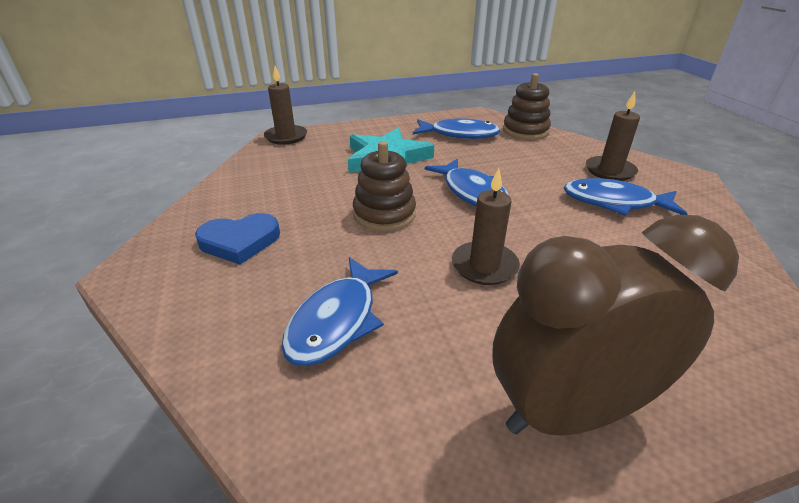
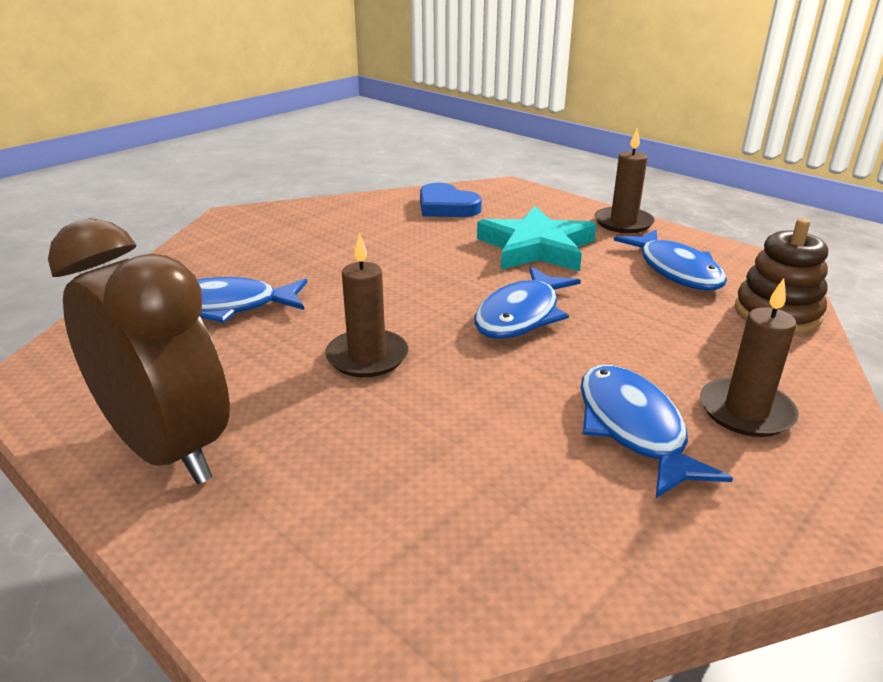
camera: 60 degrees right, 5 degrees down
(240, 241) = (302, 235): blue heart -> blue heart (446, 207)
(286, 137) = (511, 189): brown candle -> brown candle (623, 223)
(384, 214) = (413, 279): brown stacking toy -> none

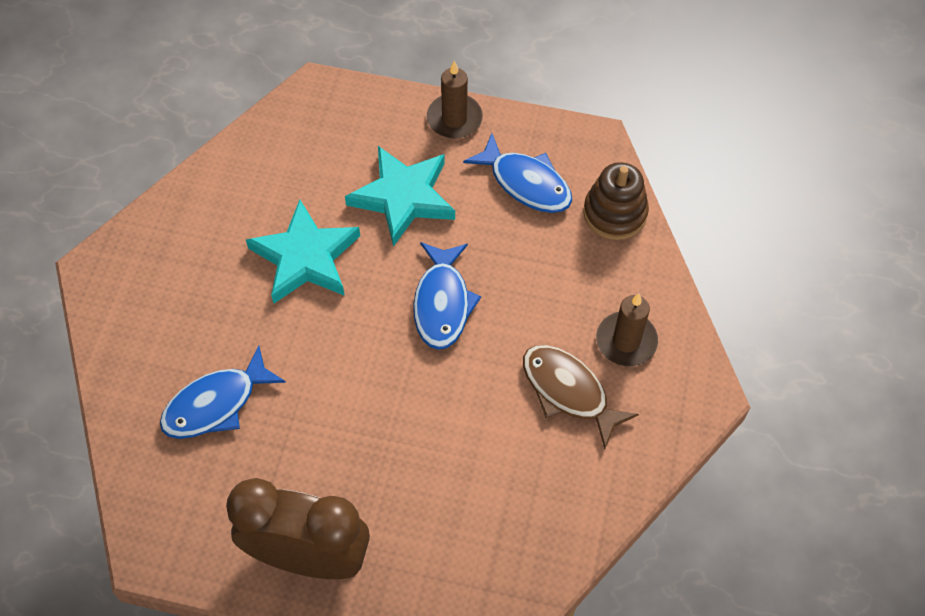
camera: 30 degrees left, 30 degrees up
(367, 357) = (366, 407): brown candle -> none
(409, 254) = (305, 257): none -> turquoise star
(446, 207) = (284, 158): blue heart -> none
(633, 428) = (568, 391): blue fish -> brown fish

